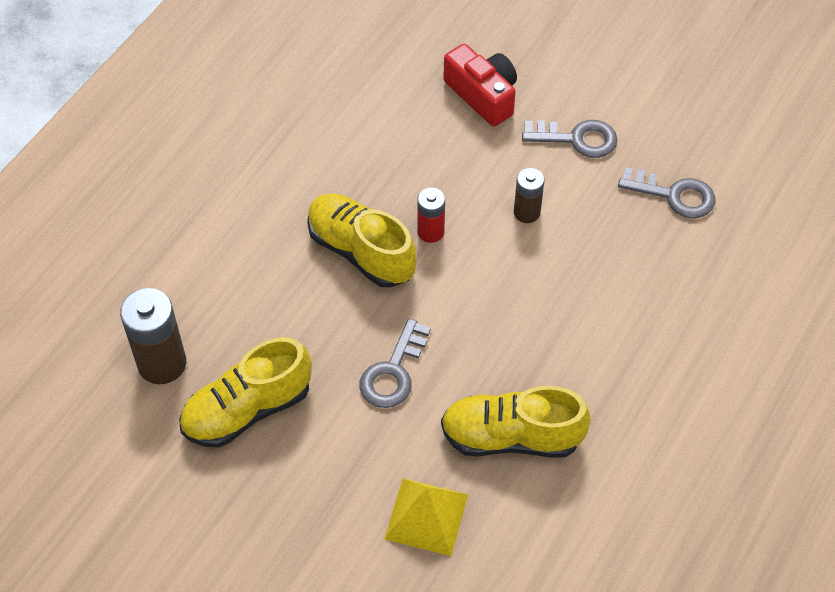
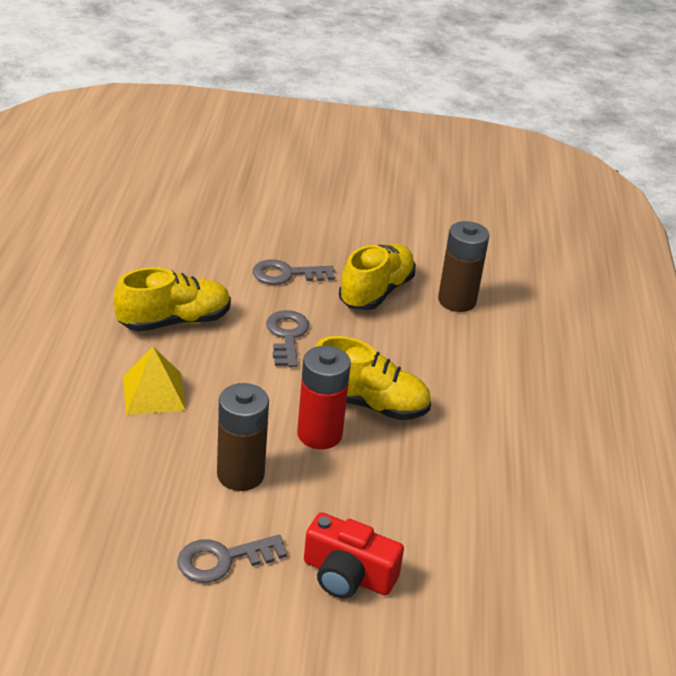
camera: 150 degrees right, 20 degrees down
(426, 516) = (213, 270): yellow pyramid -> yellow pyramid (154, 393)
(430, 232) = (319, 434): red battery -> red battery, size x1.72
(527, 212) = (240, 474): brown battery -> brown battery, size x1.72
(674, 195) = (97, 533): grey key -> grey key (287, 274)

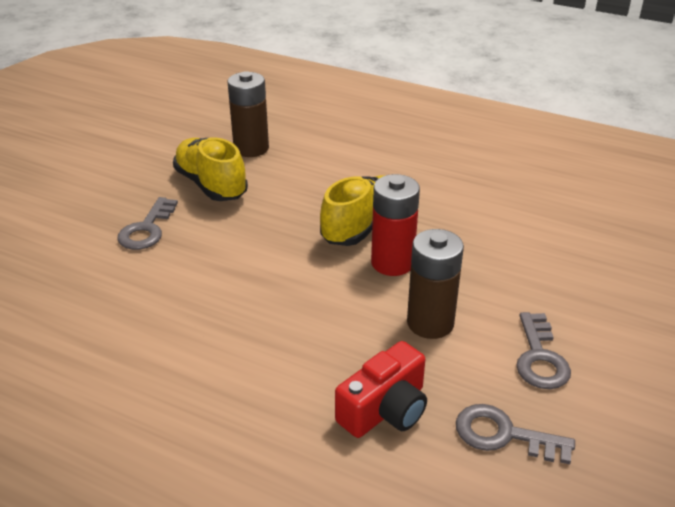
camera: 65 degrees left, 0 degrees up
(154, 393) = (285, 360): yellow pyramid -> none
(174, 321) = (173, 321): yellow shoe -> none
(287, 336) = (243, 250): grey key -> grey key (504, 435)
(347, 575) = (568, 287): red camera -> red camera (385, 409)

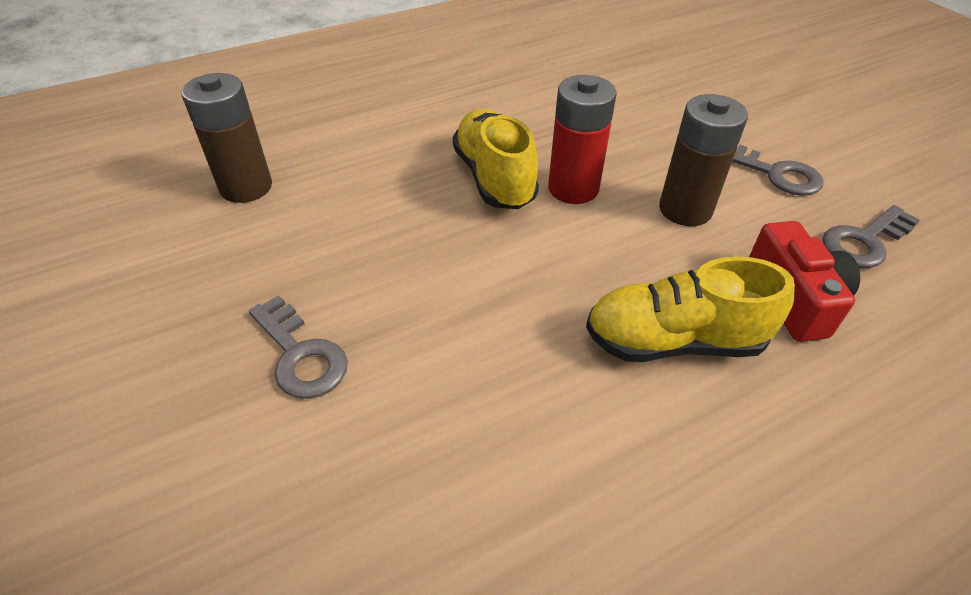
camera: 55 degrees left, 10 degrees up
(211, 185) = (277, 252): yellow shoe -> yellow shoe (673, 341)

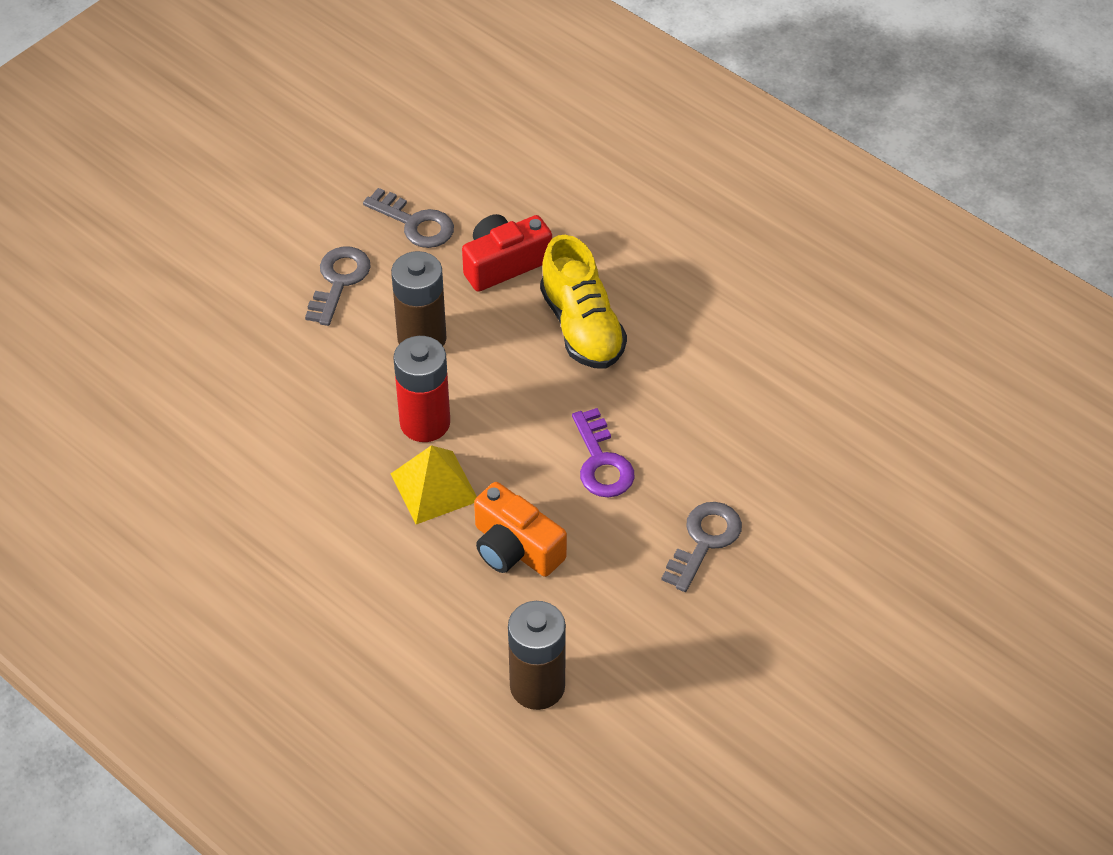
camera: 110 degrees left, 5 degrees up
(395, 209) = (515, 548): none -> orange camera
(461, 299) = (601, 462): none -> purple key
(494, 178) = (434, 487): yellow shoe -> yellow pyramid

